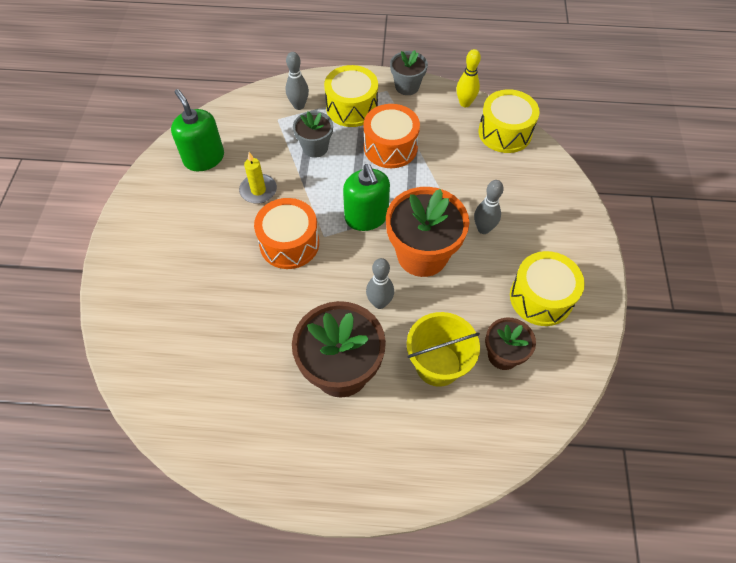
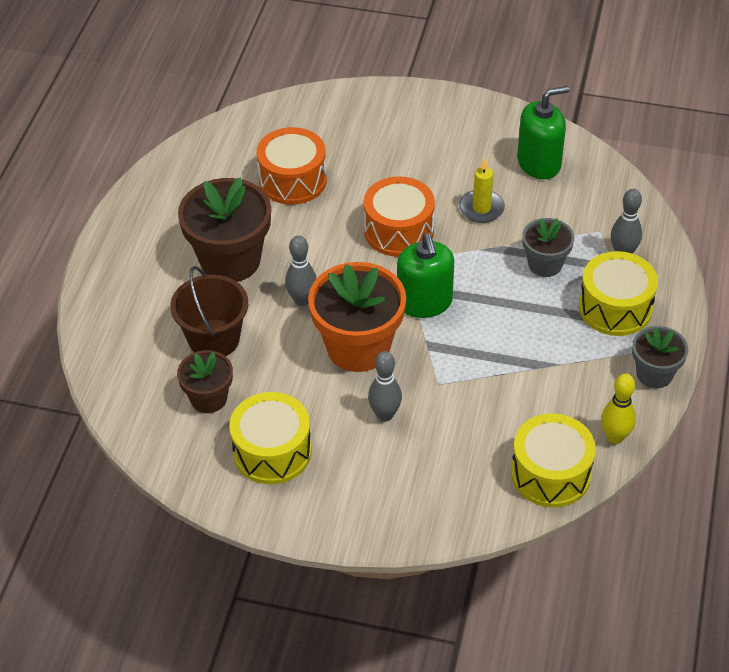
camera: 100 degrees right, 10 degrees down
(366, 217) = (424, 302): green soap dispenser -> green soap dispenser turned 90 degrees counterclockwise
(390, 147) = (537, 340): orange drum -> orange drum (292, 180)
(438, 364) = (214, 339): yellow bucket -> brown bucket

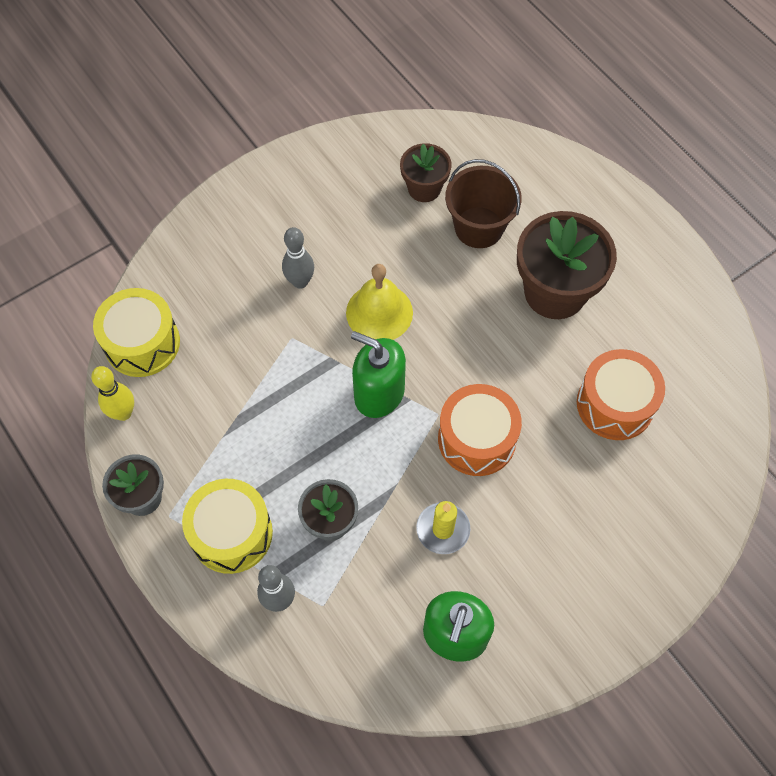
camera: 130 degrees right, 15 degrees up
(272, 451) = (339, 193): yellow drum -> none
(302, 300) = (464, 310): grey bowling pin -> none
(358, 347) = (379, 312): orange flower pot -> yellow bell

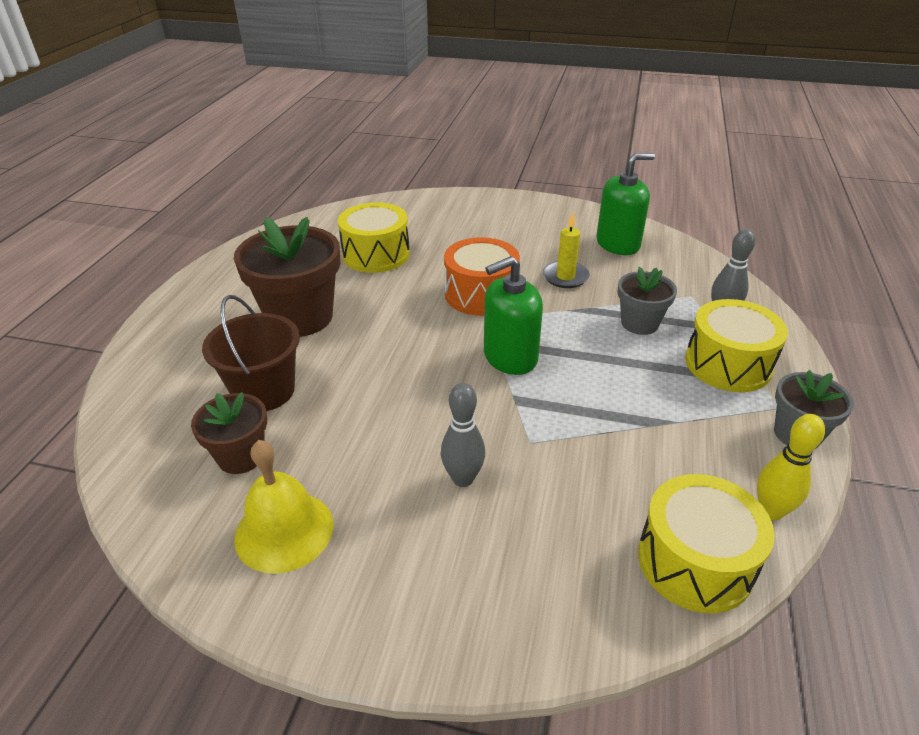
camera: 130 degrees left, 25 degrees down
(379, 312) = (432, 401): yellow bell -> yellow bell (284, 531)
(379, 393) = (510, 357): green soap dispenser -> green soap dispenser turned 75 degrees clockwise
(615, 404) = (376, 254): orange drum -> yellow drum

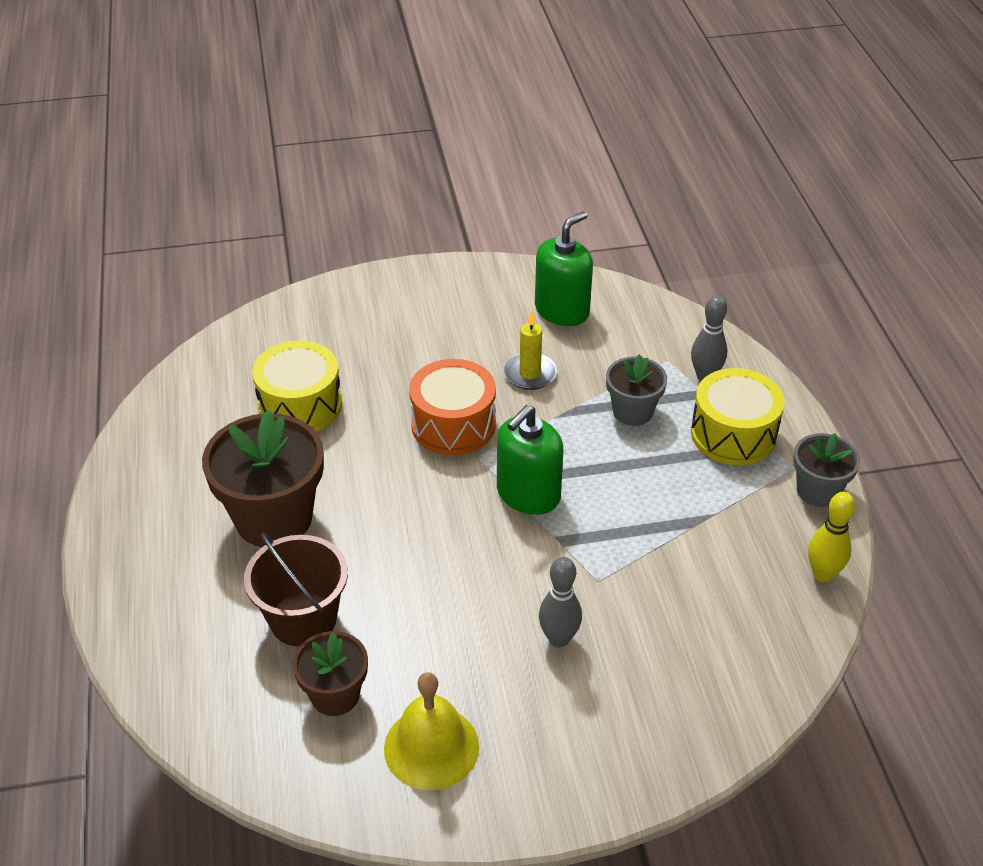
camera: 25 degrees left, 5 degrees up
(695, 561) = (783, 640): yellow drum -> none

